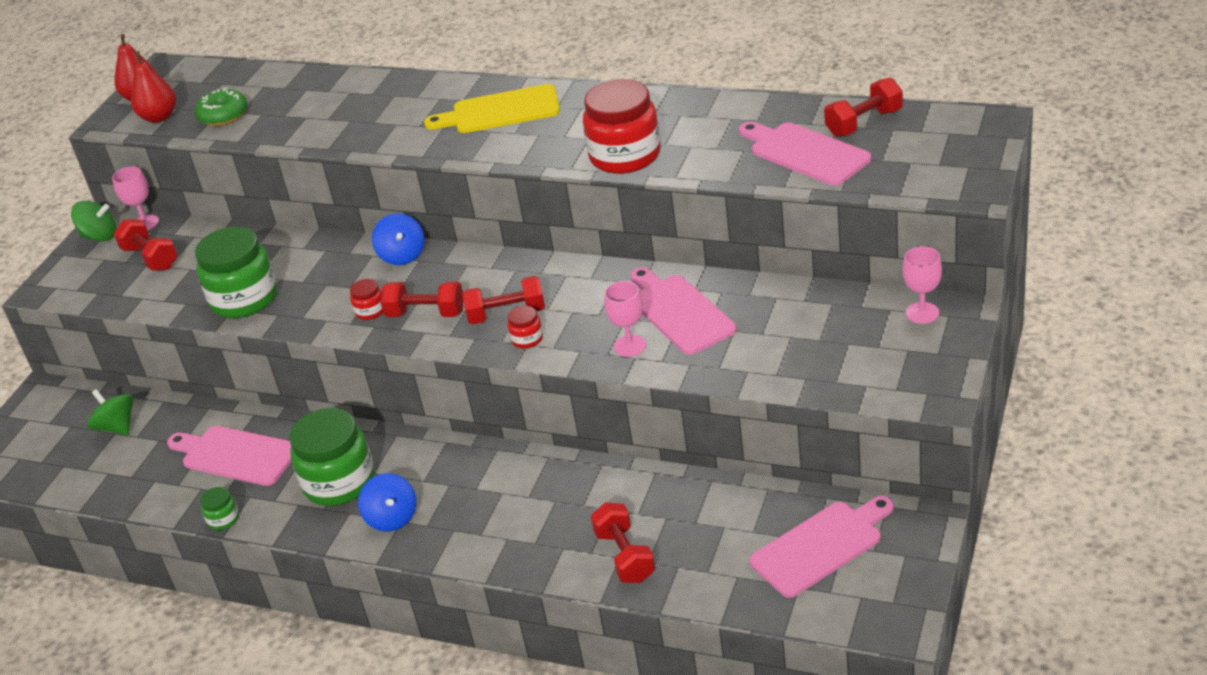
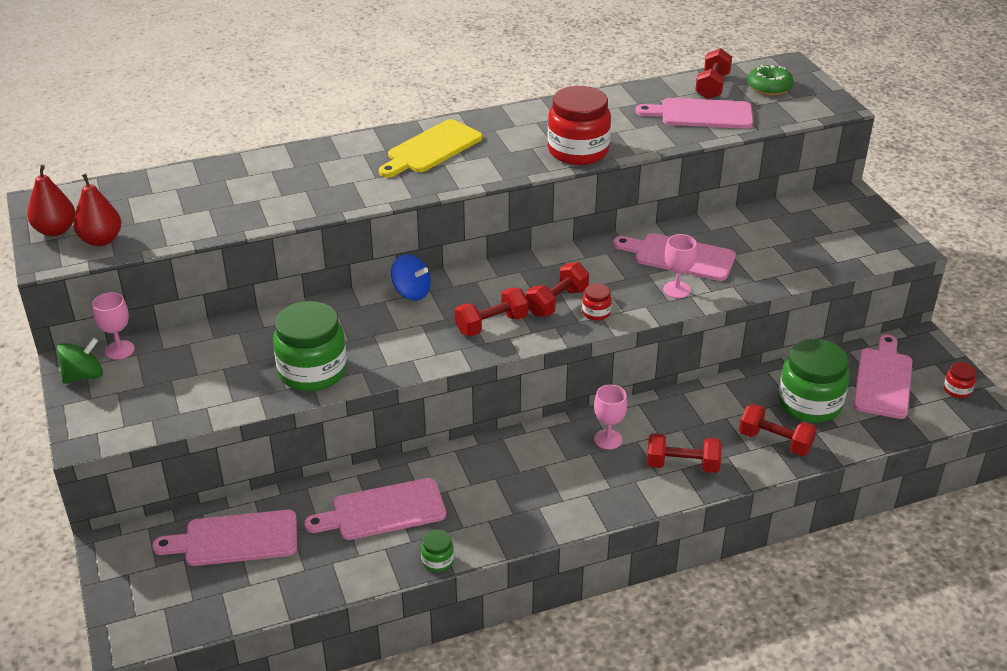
camera: 45 degrees left, 0 degrees up
(117, 427) = (235, 539): green spinning top -> pink cutting board
(150, 258) = (168, 374): red dumbbell -> red dumbbell (682, 465)
(223, 115) = (170, 220): green donut -> green donut (769, 87)
(339, 482) = (501, 490): green jar -> green jar (809, 404)
(370, 311) = (441, 339): red jar -> red jar (957, 390)
(392, 518) = (577, 495): blue spinning top -> none
(922, 313) = (831, 204): pink goblet -> pink goblet (608, 439)

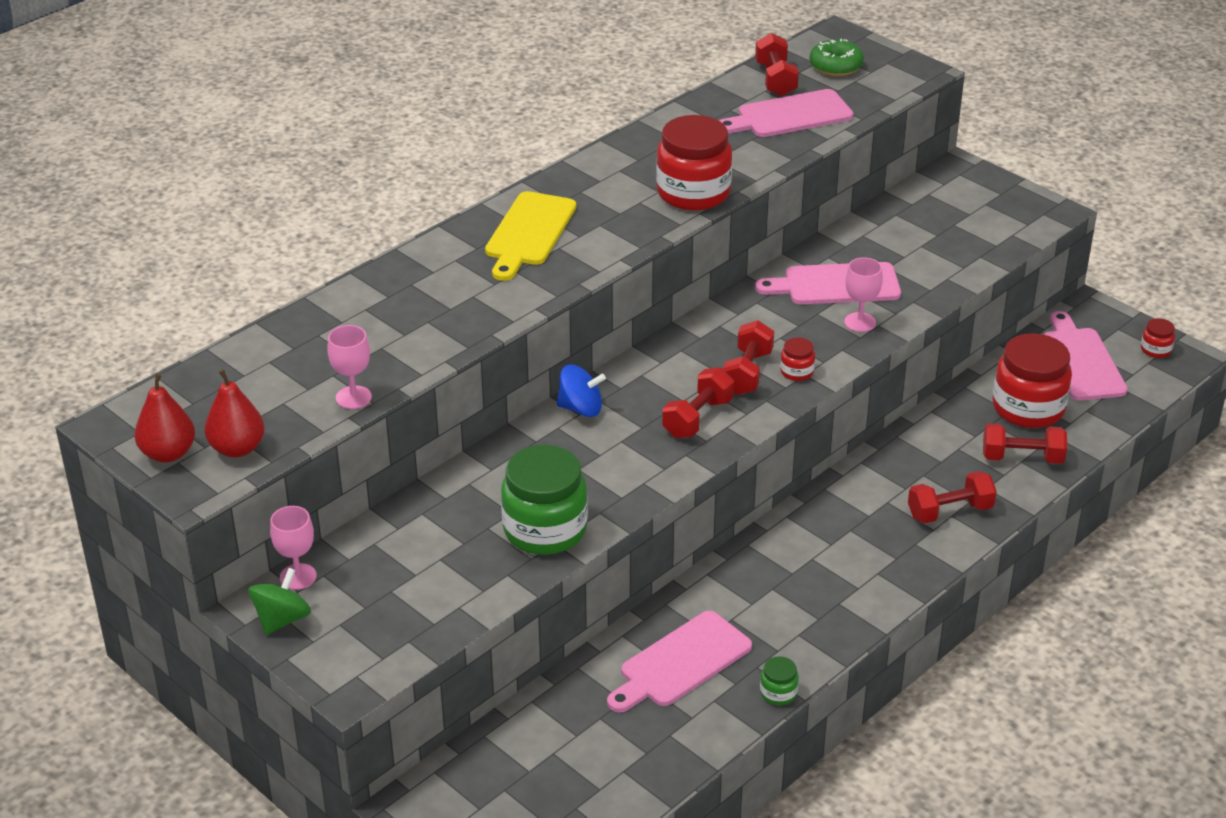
camera: 25 degrees left, 0 degrees up
(235, 539) = (544, 748): pink cutting board -> none
(608, 439) = (857, 509): pink goblet -> pink goblet (353, 397)
(809, 404) = (1028, 408): green jar -> red jar

